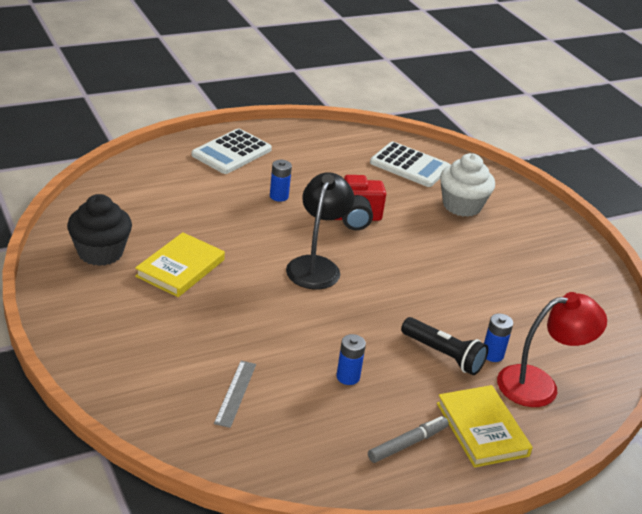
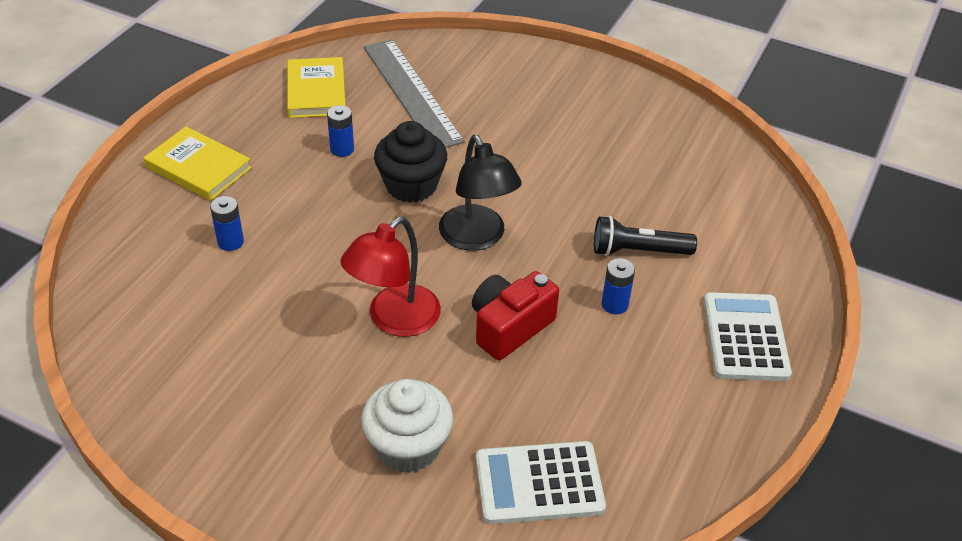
camera: 145 degrees right, 10 degrees up
(100, 252) = (659, 136): black cupcake -> black cupcake (411, 185)
(180, 268) = (582, 161): yellow book -> yellow book (316, 91)
(235, 393) = (411, 93): grey ruler -> grey ruler, size x2.13
(407, 444) = (251, 126): grey marker -> none
(443, 355) = (277, 214): black flashlight -> black flashlight (638, 251)
(539, 385) = (167, 236): red lamp -> red lamp (394, 320)

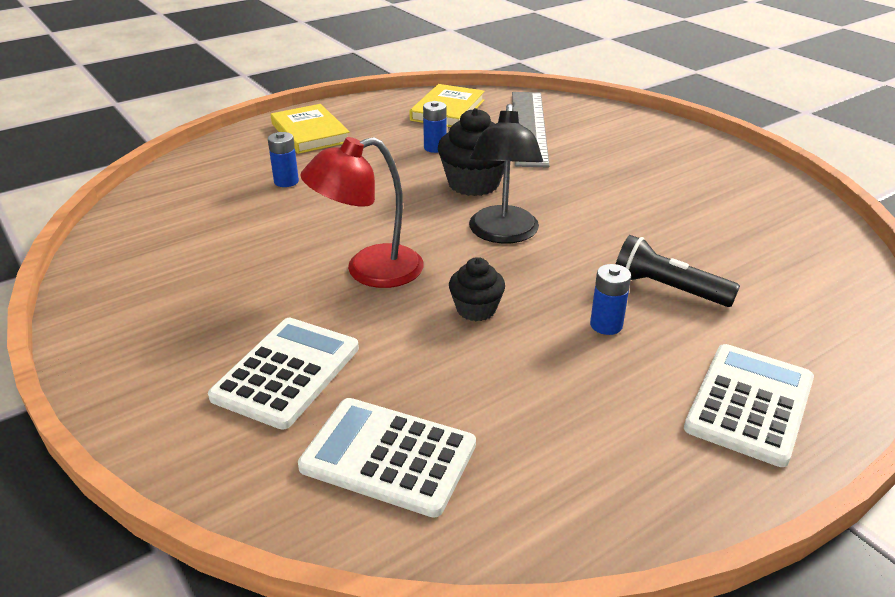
camera: 30 degrees right, 10 degrees down
(408, 446) = (287, 372): white cupcake -> white calculator
(509, 327) = (476, 309): red camera -> black cupcake

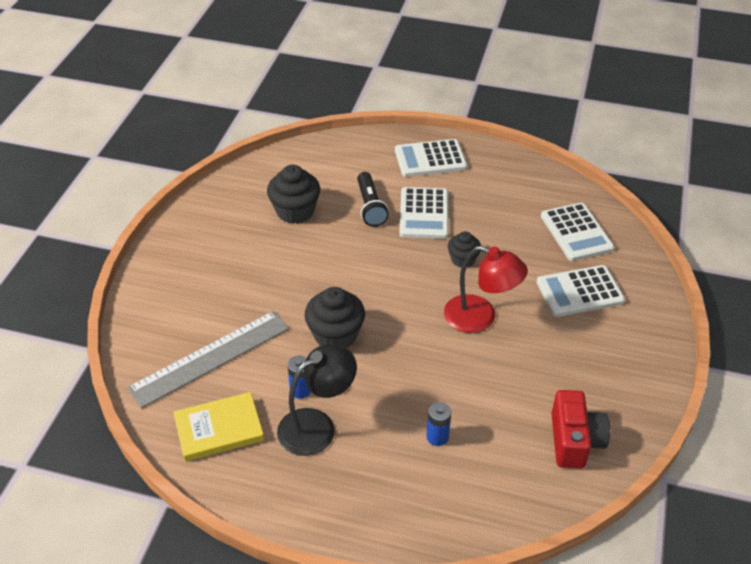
camera: 130 degrees left, 10 degrees up
(152, 242) = (574, 440): none -> red camera
(310, 133) = (351, 491): yellow book -> none
(503, 234) = (383, 287): black lamp -> black lamp (317, 426)
(606, 325) = (424, 214): blue battery -> white calculator
(711, 233) = (295, 211): none -> black cupcake

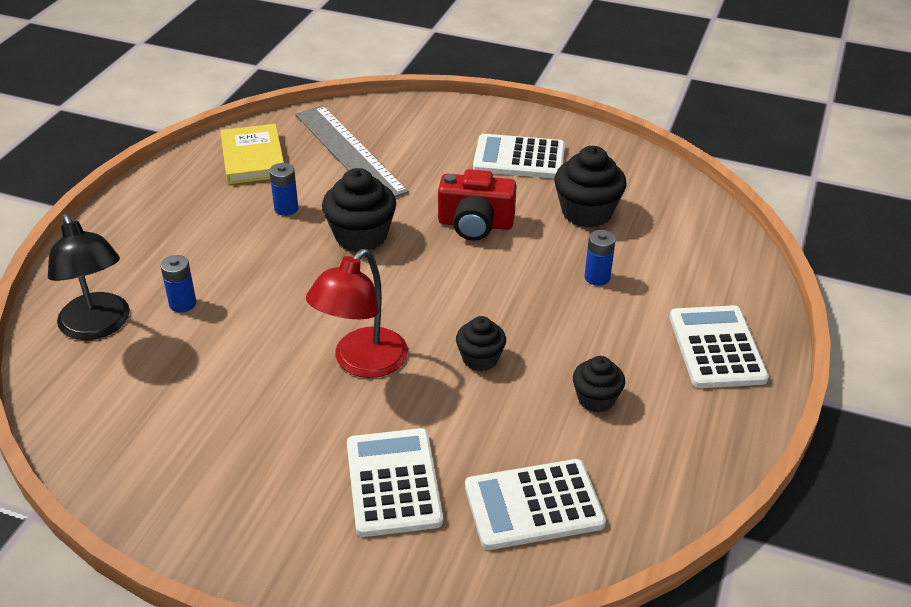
camera: 95 degrees right, 5 degrees down
(317, 426) = (233, 218): black lamp -> black lamp (98, 326)
(370, 207) = (597, 277): black flashlight -> blue battery
(424, 214) = (582, 329): white calculator -> white calculator (519, 158)
(486, 208) = (596, 399): none -> black cupcake
(574, 440) = (126, 425): red camera -> red camera (475, 224)

